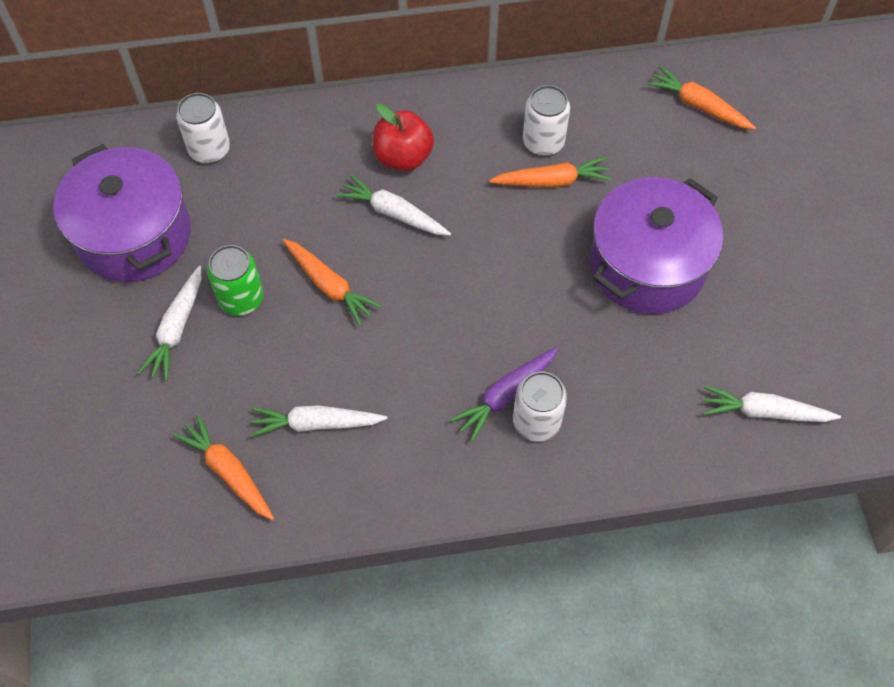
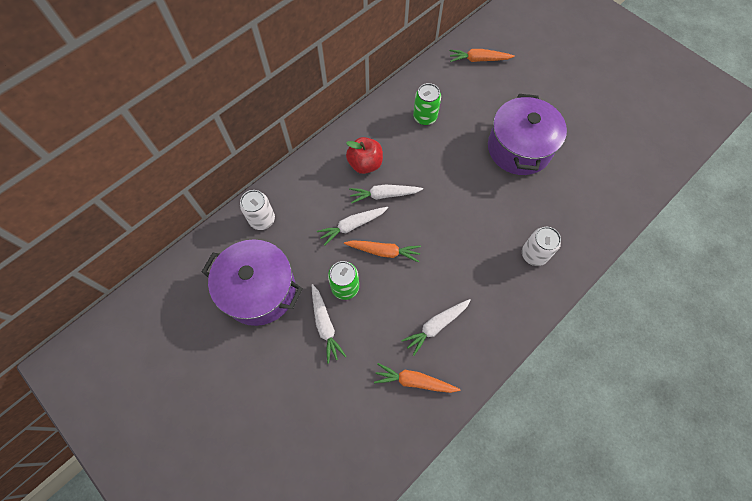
camera: 35 degrees left, 5 degrees up
(505, 395) = (510, 251): purple carrot -> none
(543, 142) = (425, 117): white can -> green can
(552, 181) = (444, 134): orange carrot -> none
(764, 412) = (621, 185): white carrot -> white carrot (352, 226)

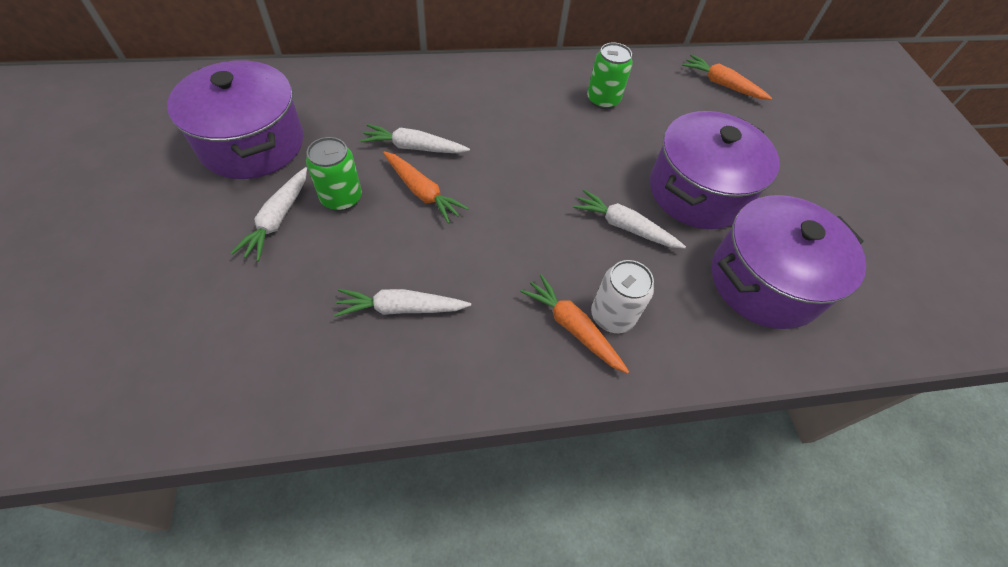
camera: 30 degrees right, 10 degrees down
(262, 219) = (328, 87): white can -> none
(365, 164) = (489, 103): red apple -> none
(384, 195) = (480, 141): white carrot -> white carrot (624, 226)
(414, 381) = (309, 350): orange carrot -> orange carrot (572, 327)
(586, 182) = (764, 281): none -> purple pot

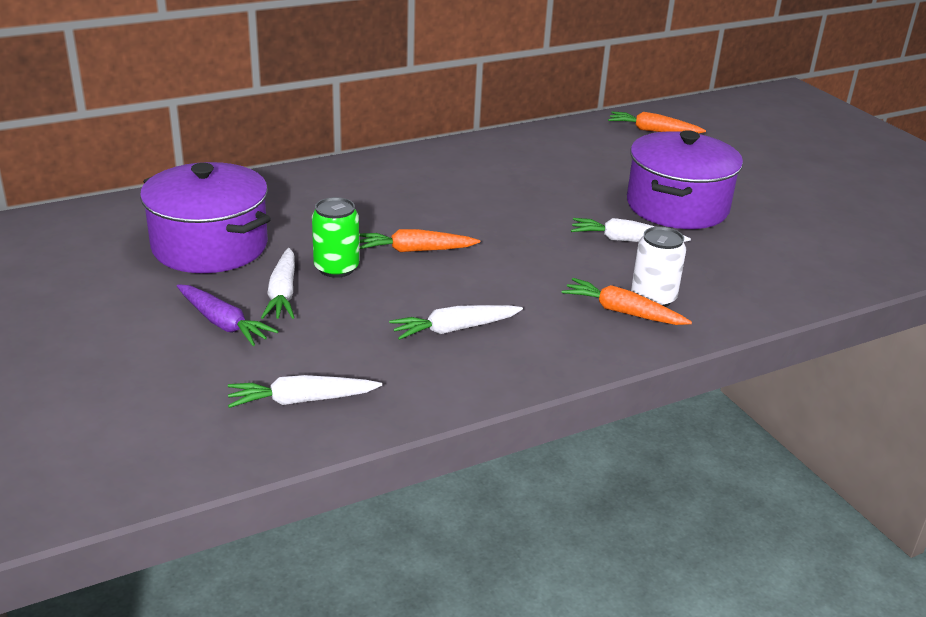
camera: 15 degrees left, 25 degrees down
(207, 244) = (223, 323): none -> purple carrot
(414, 147) = (383, 221): white carrot -> white carrot (301, 400)
(422, 192) = (415, 250): orange carrot -> orange carrot turned 150 degrees clockwise
(603, 100) = (547, 159): green can -> none
(764, 281) = (772, 253): purple pot -> none

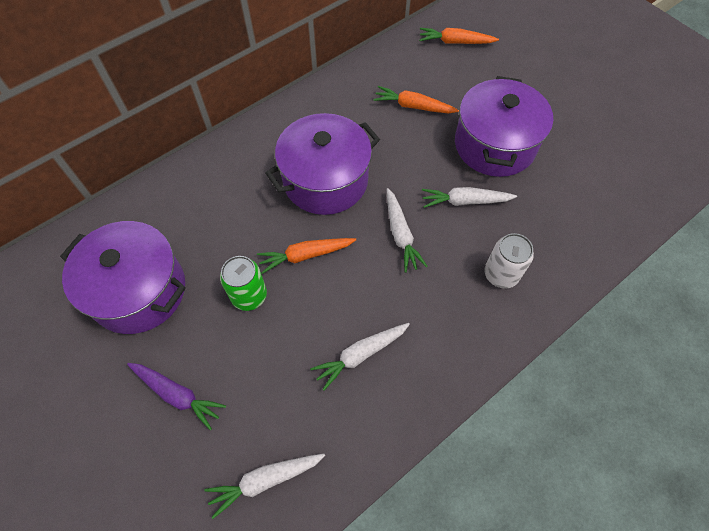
camera: 10 degrees left, 30 degrees up
(283, 293) = (215, 341): white carrot -> white carrot (400, 234)
(459, 203) = (325, 180): none -> purple pot
(622, 312) = (482, 298): orange carrot -> orange carrot (413, 106)

